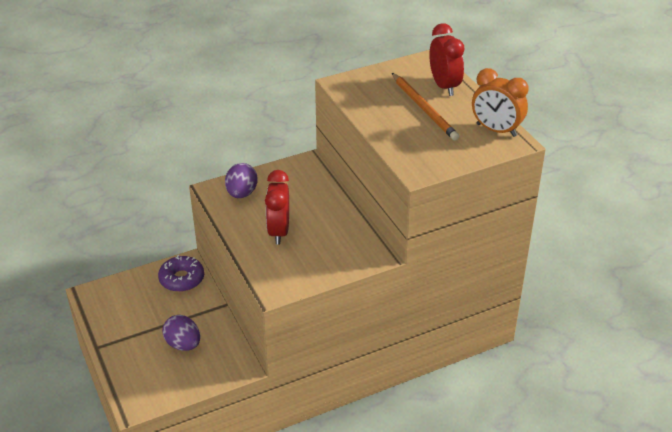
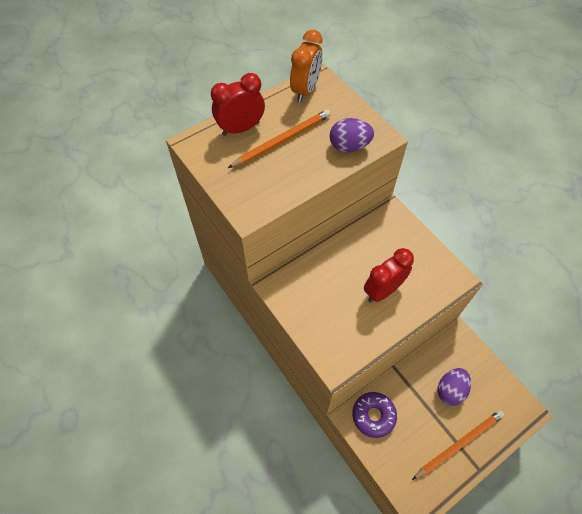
camera: 100 degrees left, 20 degrees up
(128, 338) = (459, 443): none -> orange pencil
(242, 193) = (336, 335): purple egg -> purple egg (349, 146)
(279, 231) = (382, 290): red clock -> red clock turned 150 degrees clockwise

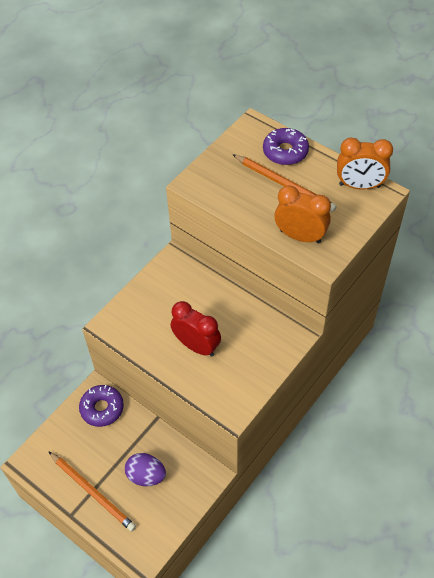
camera: 75 degrees right, 5 degrees down
(241, 128) = (285, 151): red clock -> purple donut
(349, 146) = (300, 236): purple egg -> orange clock

